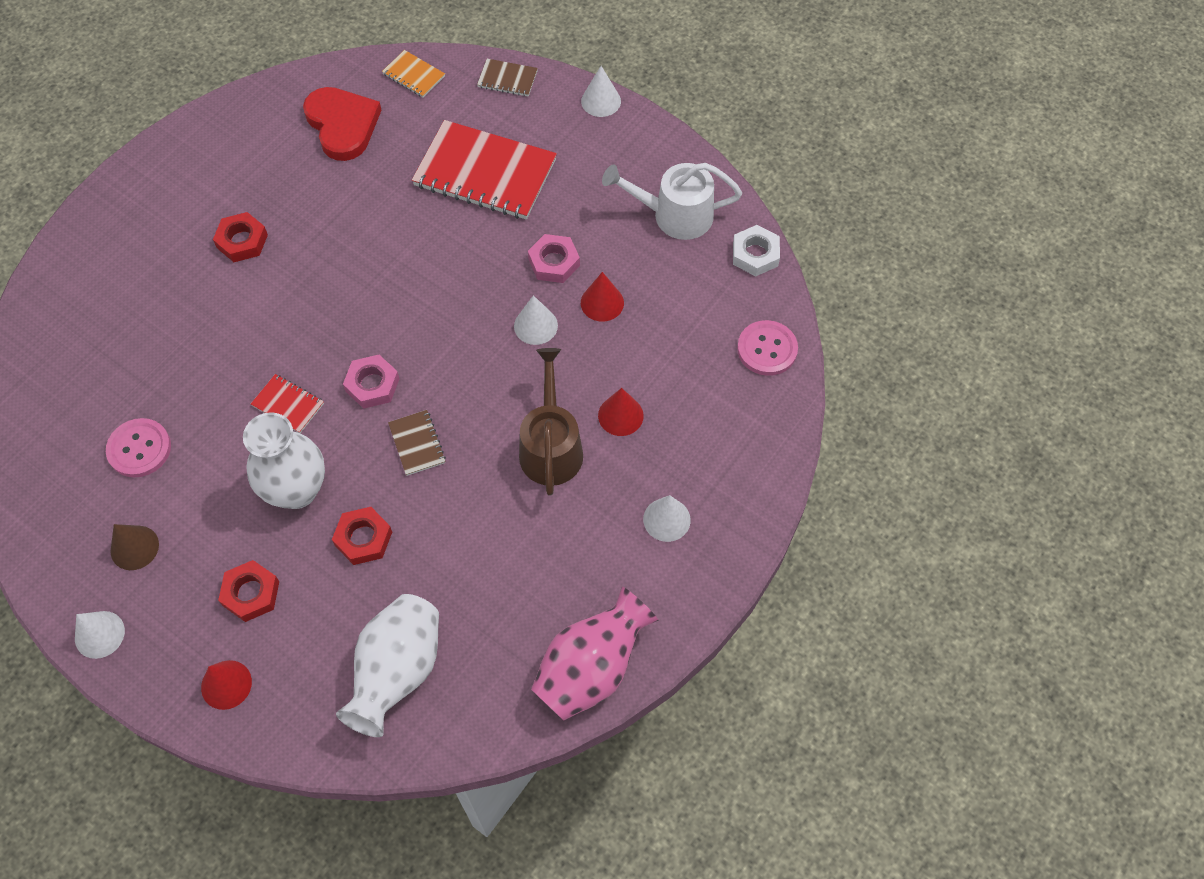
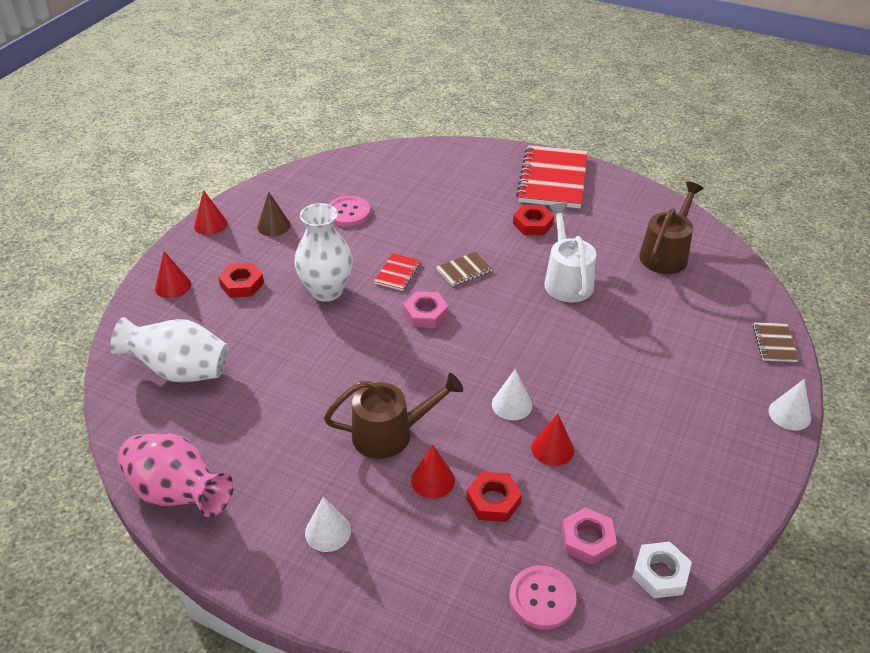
camera: 80 degrees right, 20 degrees down
(99, 634) = (210, 224): white cone -> red cone
(342, 125) = (666, 254): red heart -> brown watering can
(363, 538) = (290, 333): red nut -> red nut (493, 501)
(413, 75) = (741, 284): orange notebook -> none
(417, 443) = (377, 348): brown notebook -> brown notebook (464, 270)
(485, 173) = (660, 345): red notebook -> red notebook (552, 179)
(554, 262) = (584, 407): pink nut -> pink nut (587, 540)
(674, 215) = (679, 493): white watering can -> white watering can (566, 280)

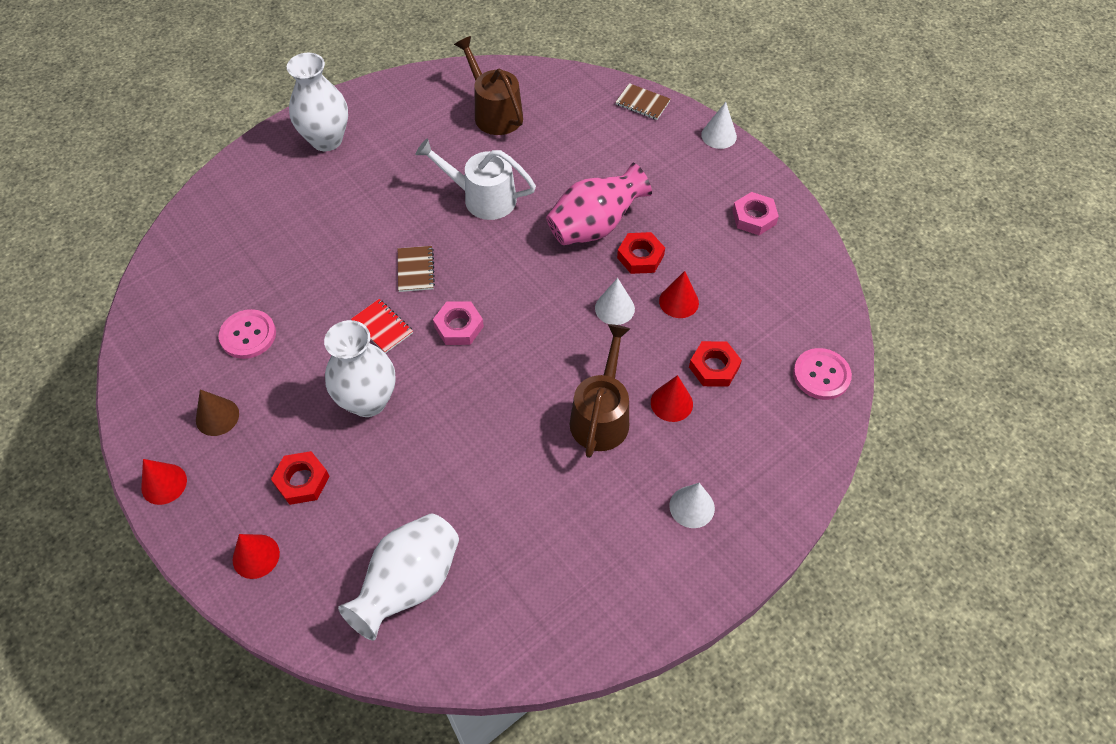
camera: 65 degrees left, 15 degrees up
(178, 494) = (587, 628): pink vase -> pink vase (594, 226)
(533, 224) = (385, 186): red nut -> red nut (640, 257)
(552, 179) = (326, 140): red notebook -> white vase
(587, 540) = (780, 320): pink nut -> pink nut (754, 217)
(660, 574) = (828, 290): white nut -> none

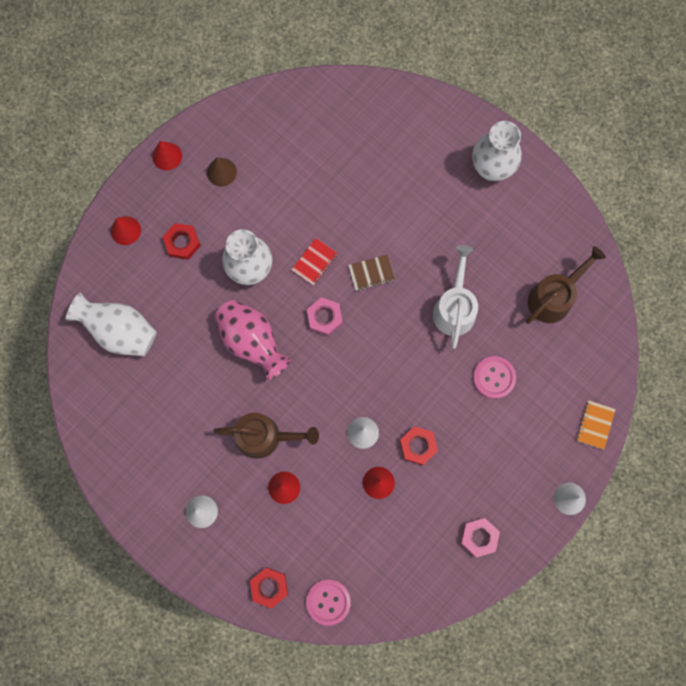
camera: 80 degrees right, 20 degrees up
(248, 335) = (290, 170): pink button -> pink button (494, 377)
(594, 226) = (442, 404): pink vase -> pink vase (252, 342)
(642, 103) = (595, 425): brown notebook -> orange notebook
(714, 367) = (321, 516): red nut -> red nut (269, 587)

